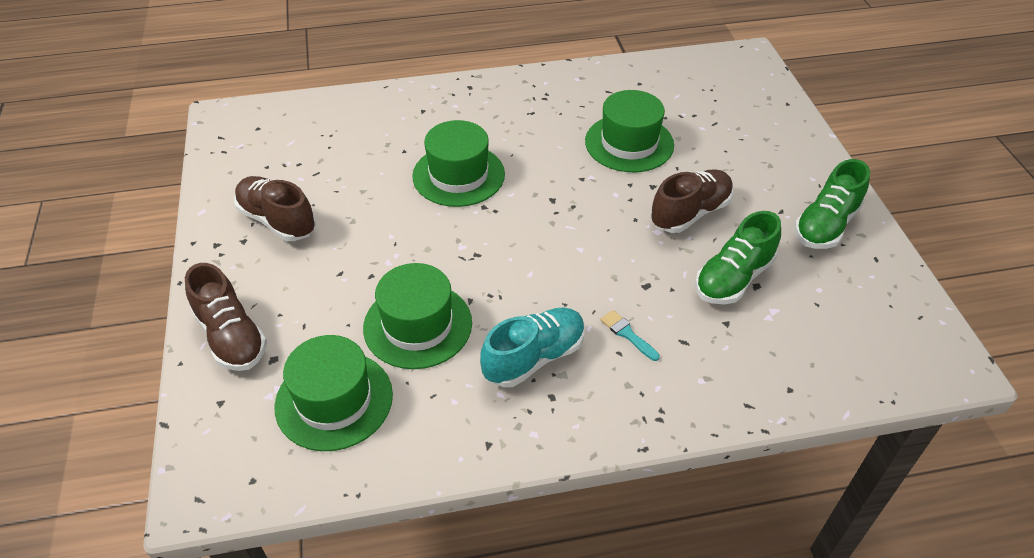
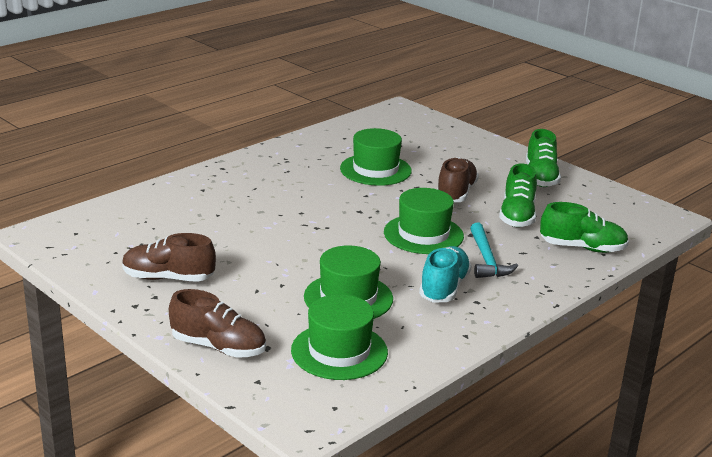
camera: 35 degrees left, 20 degrees down
(458, 175) = (277, 216): green hat -> green hat (423, 234)
(627, 334) = (486, 259): turquoise brush -> turquoise hammer
(770, 367) = (582, 248): none -> green shoe

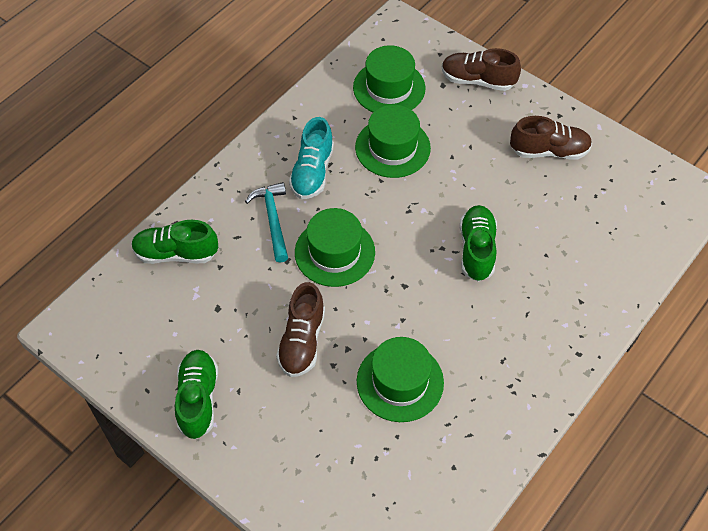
camera: 175 degrees right, 30 degrees up
(517, 216) = (236, 303): green shoe -> green shoe (477, 250)

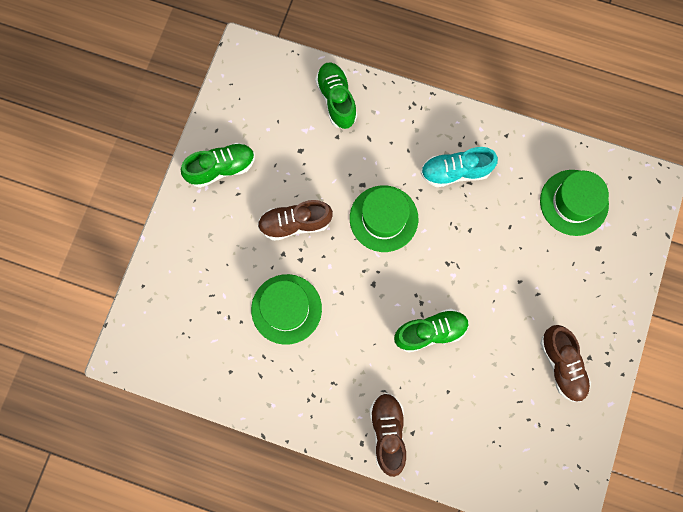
camera: 70 degrees right, 20 degrees up
(273, 219) = (396, 159): turquoise hammer -> none
(392, 148) = (508, 228): green hat -> none
(477, 80) = (617, 278): brown shoe -> brown shoe (387, 432)

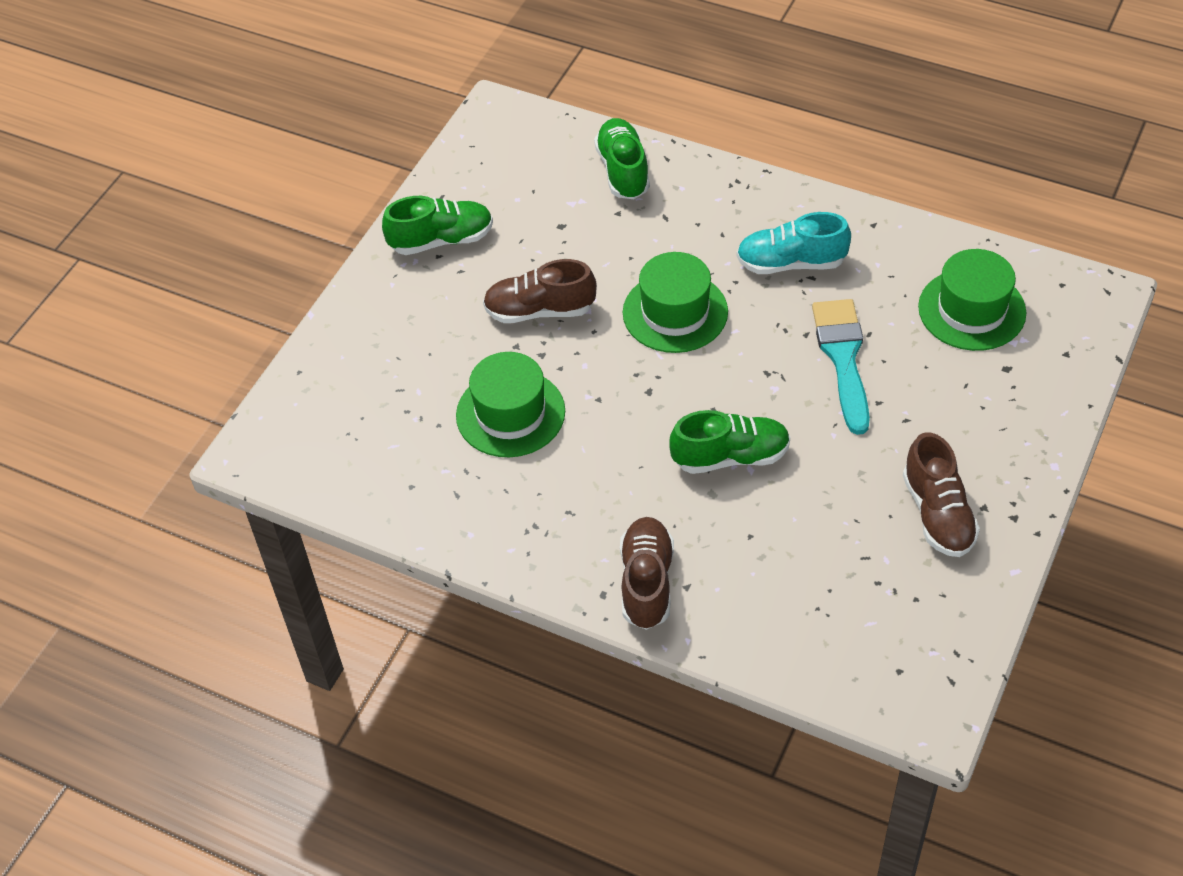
camera: 10 degrees right, 25 degrees down
(495, 248) = (843, 358): none -> turquoise brush

